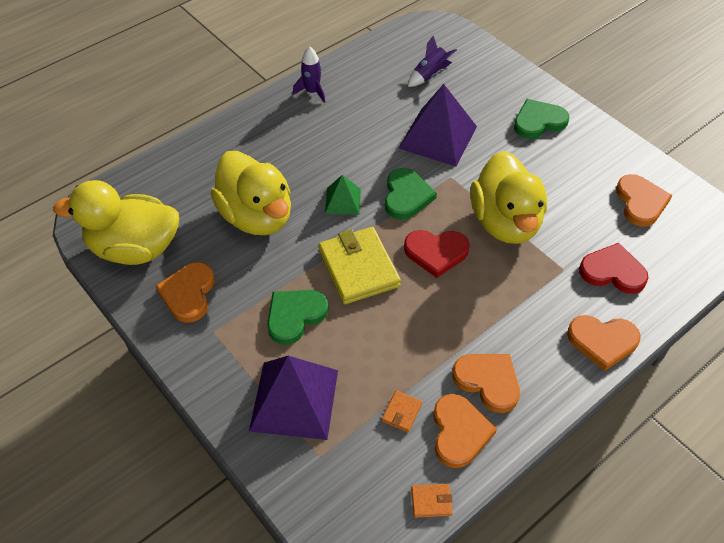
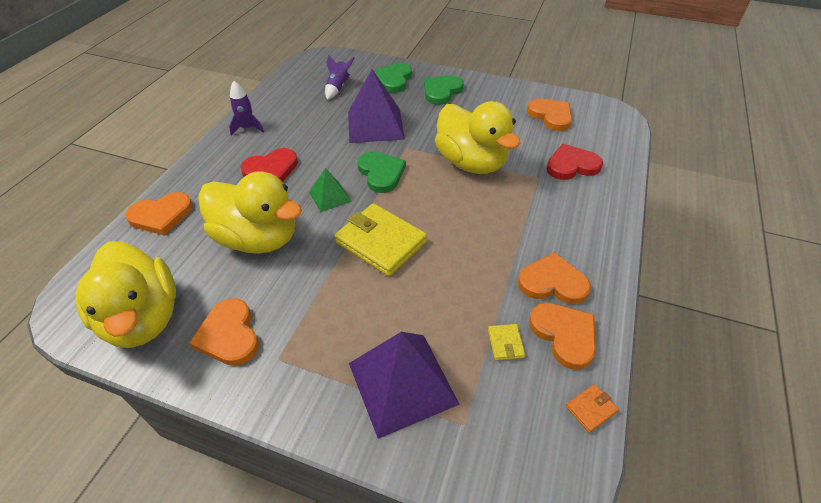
camera: 30 degrees left, 5 degrees down
(134, 248) = (143, 318): yellow duck -> yellow duck turned 90 degrees counterclockwise
(295, 316) = (351, 306): green heart -> green heart (393, 80)
(401, 412) = (505, 343): orange wallet -> yellow wallet
(436, 252) = (436, 204): red heart -> red heart (271, 169)
(602, 341) = (606, 214): orange heart -> orange heart (161, 215)

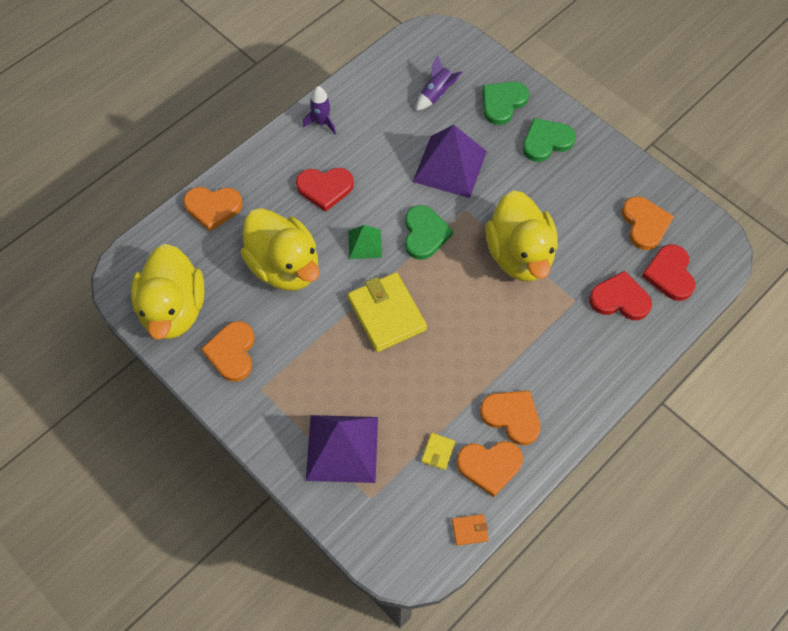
camera: 25 degrees right, 15 degrees up
(564, 335) = (489, 466): orange heart -> orange heart turned 90 degrees clockwise
(594, 139) = (669, 274): none -> red heart

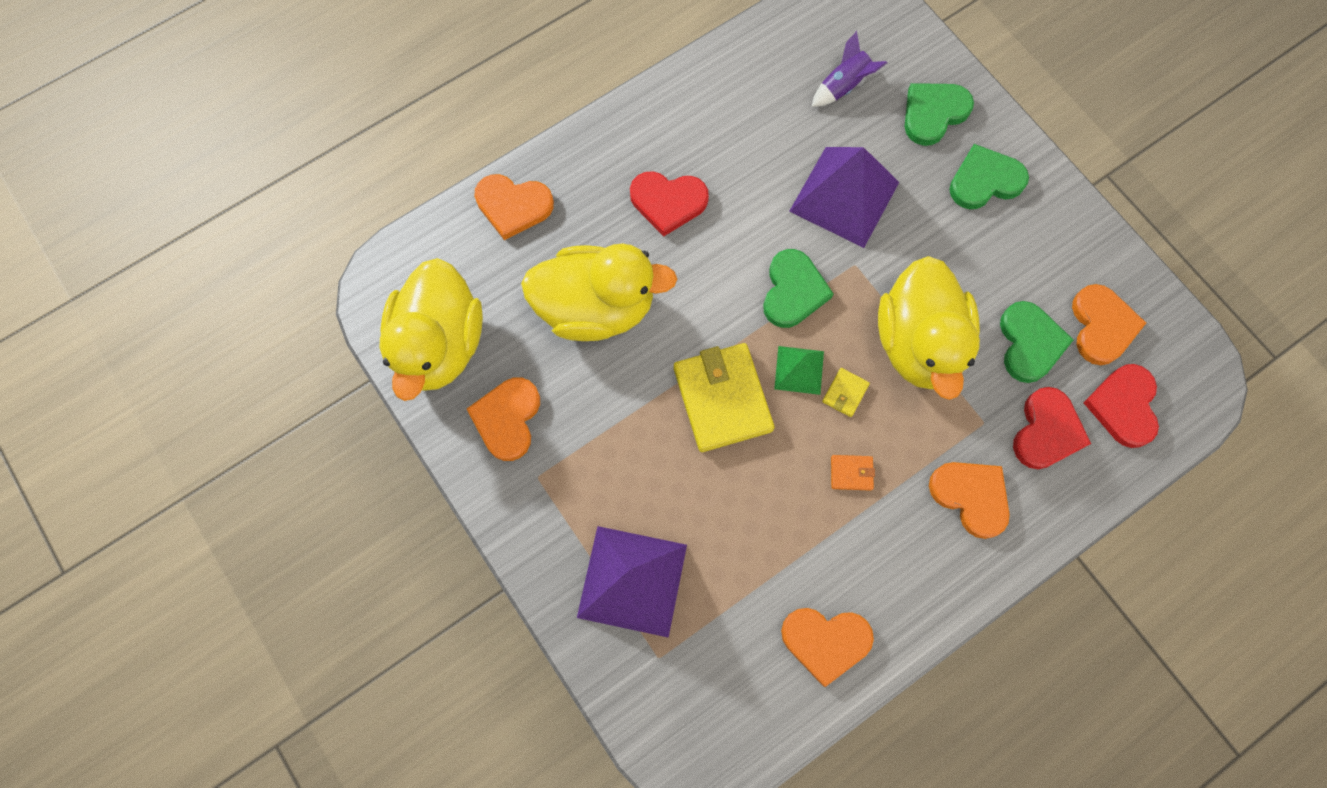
camera: 10 degrees right, 10 degrees up
(285, 267) = (596, 308): yellow duck -> yellow duck turned 60 degrees counterclockwise
(321, 123) = (679, 104): purple rocket -> none
(364, 244) = (709, 292): green pyramid -> green pyramid (799, 370)
(438, 452) = (759, 609): yellow wallet -> yellow wallet (845, 393)
(469, 530) = (783, 727): orange wallet -> orange wallet (851, 473)
(512, 416) = (868, 576): orange heart -> orange heart (971, 496)
(597, 243) = (1029, 343): none -> green heart
(619, 299) = (1046, 431): red heart -> red heart turned 90 degrees clockwise

